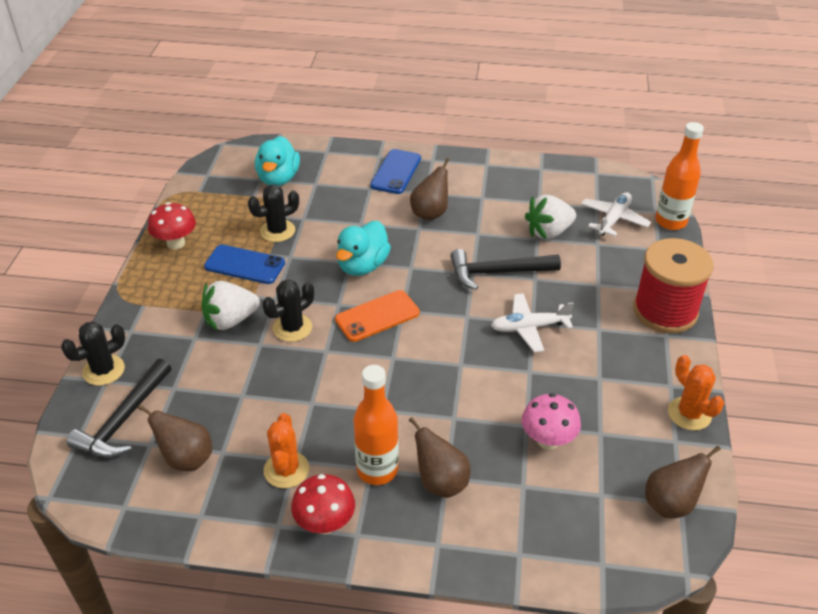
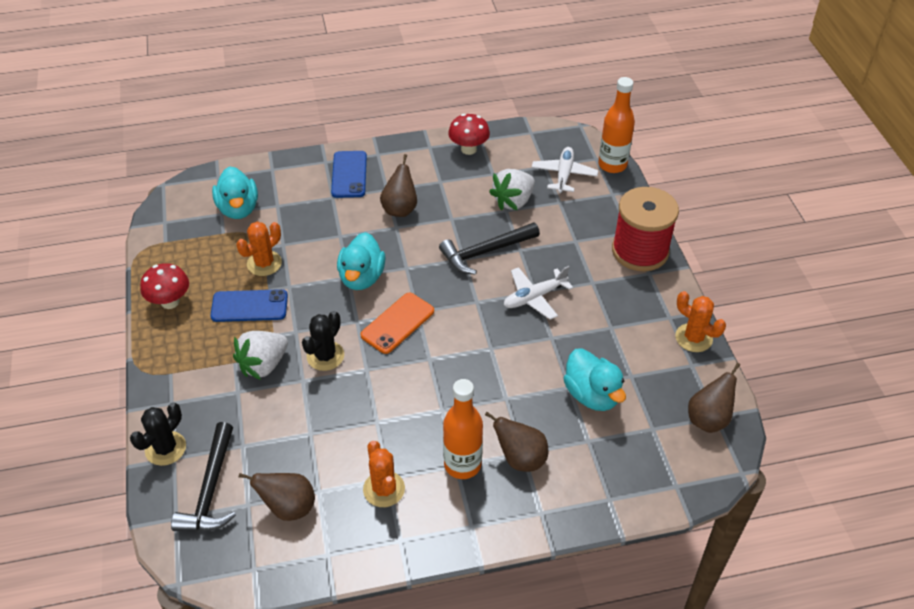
camera: 20 degrees left, 5 degrees up
(277, 231) = (264, 263): black cactus -> orange cactus
(325, 523) = (440, 525): red mushroom -> red mushroom (468, 149)
(548, 440) = (592, 395): pink mushroom -> turquoise duck

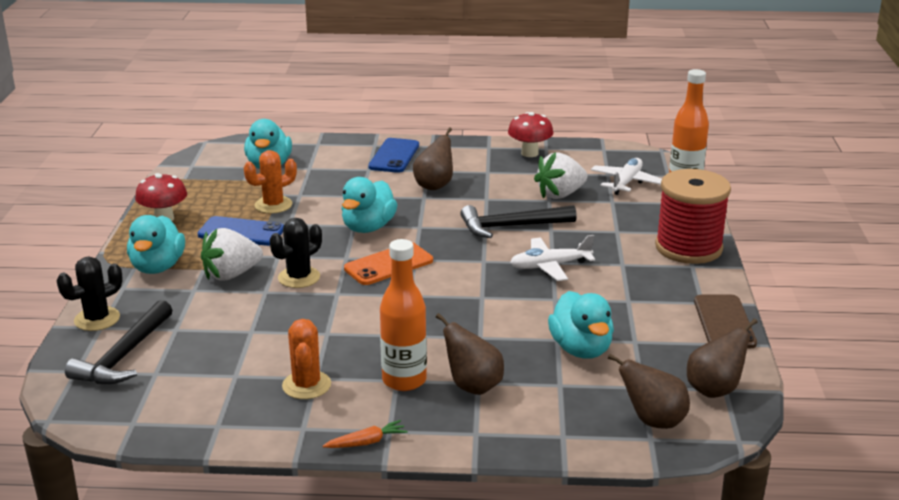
camera: 15 degrees right, 20 degrees down
(192, 368) = (158, 267): none -> turquoise duck
(288, 507) = (196, 382): brown pear -> brown pear (653, 421)
(458, 544) = (366, 442): none -> orange carrot
(693, 338) = (724, 322): orange cactus -> brown phone

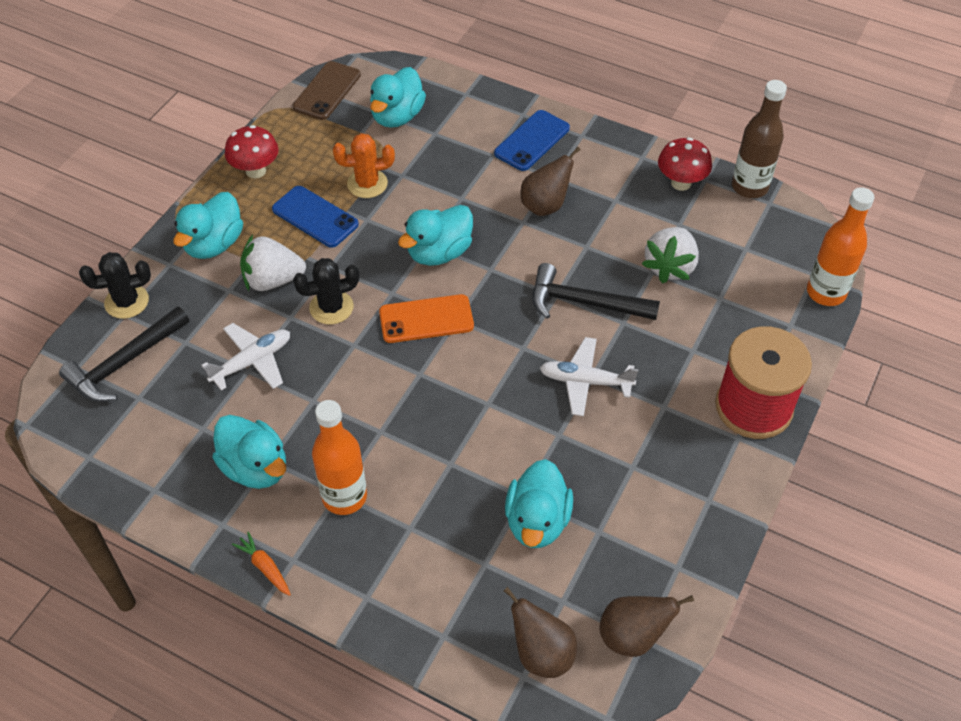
camera: 25 degrees right, 25 degrees up
(306, 385) = (255, 467): orange cactus -> turquoise duck
(366, 442) = (265, 567): orange carrot -> orange carrot turned 135 degrees counterclockwise
(472, 386) = (402, 531): brown pear -> none
(560, 194) = (670, 267): white strawberry -> white strawberry turned 60 degrees counterclockwise
(582, 145) = (749, 187): none -> brown bottle
(626, 182) = (757, 271): white plane -> white plane (252, 362)
(724, 322) = (711, 540): brown phone -> brown phone (327, 91)

